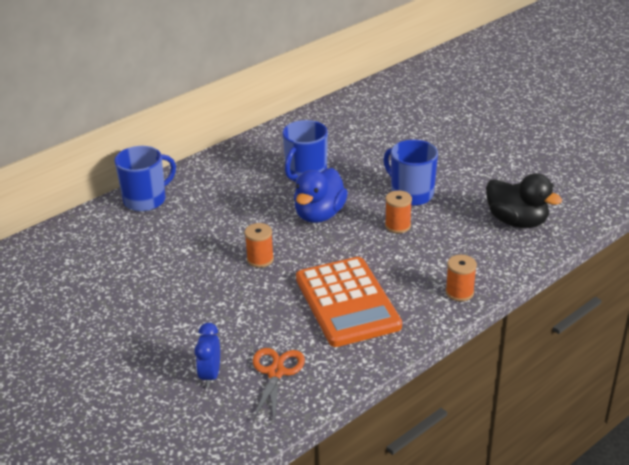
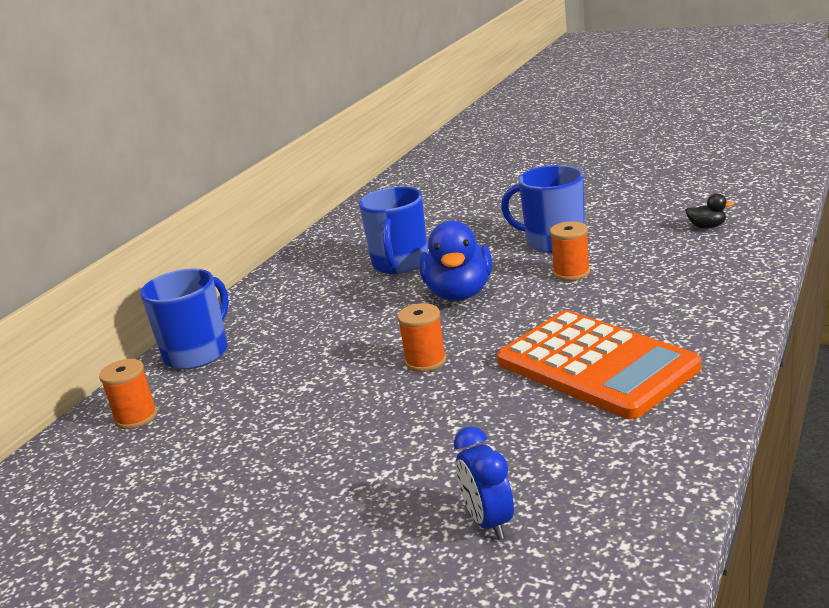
camera: 20 degrees left, 10 degrees down
(276, 372) = (586, 480): orange scissors -> none
(459, 292) = (726, 307): orange spool -> orange spool (136, 417)
(517, 221) = (707, 227): black duck -> black duck, size x0.43

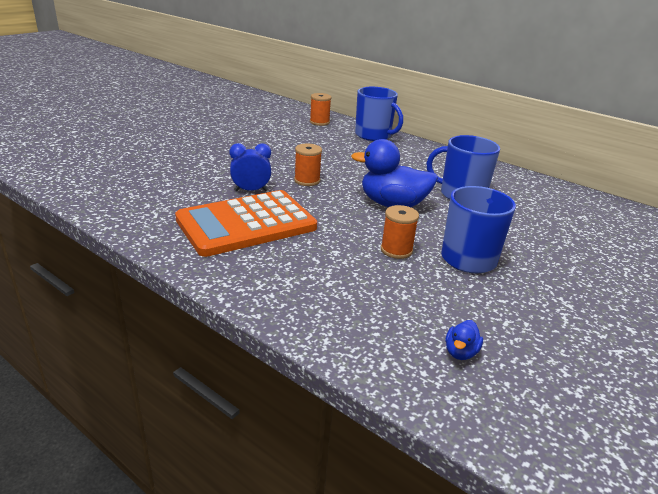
camera: 95 degrees right, 5 degrees up
(488, 522) = (146, 170): blue clock -> blue clock (251, 190)
(707, 227) = (460, 352): black duck -> blue duck

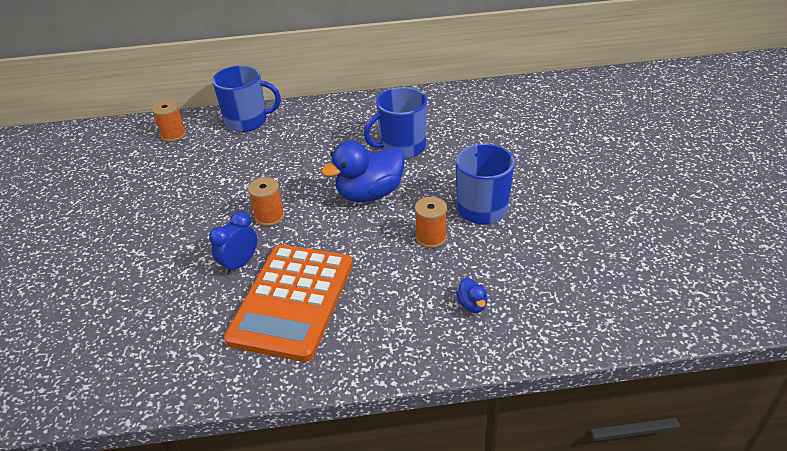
camera: 40 degrees left, 10 degrees up
(460, 352) = (567, 290): blue duck -> blue duck (472, 305)

